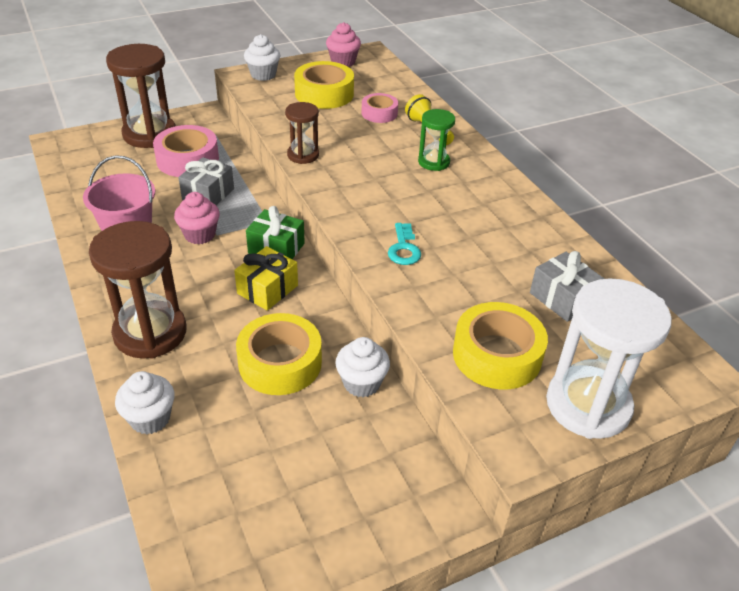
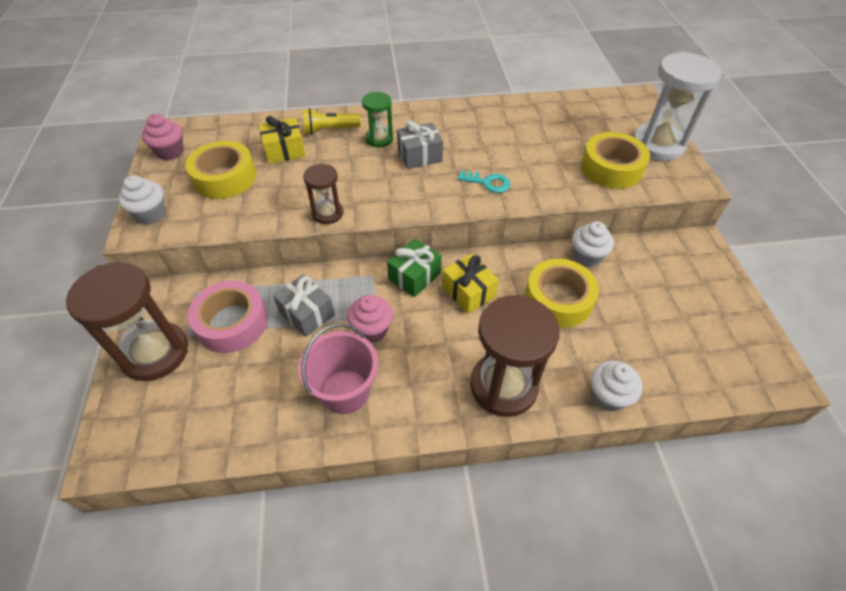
camera: 70 degrees left, 10 degrees up
(379, 113) = (285, 151): pink tape -> yellow gift
(563, 298) = (562, 125): grey gift -> grey gift (419, 156)

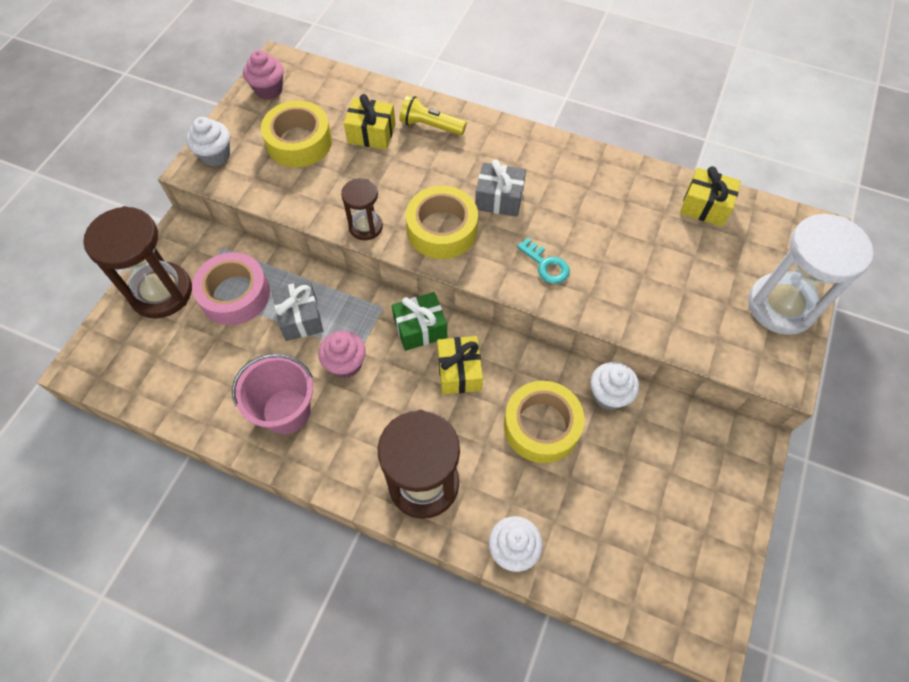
camera: 30 degrees right, 10 degrees up
(379, 139) = (472, 159): green hourglass -> none
(562, 109) = (705, 206): none -> yellow gift
(611, 168) = (698, 310): yellow tape -> yellow tape (442, 229)

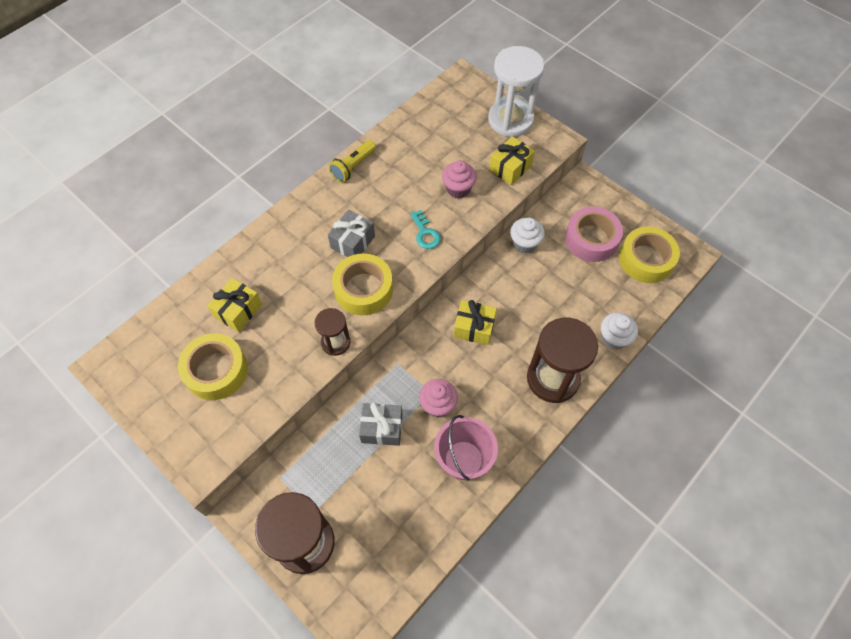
camera: 70 degrees left, 0 degrees up
(215, 155) = (193, 447): white cupcake -> none
(235, 295) = (336, 477): pink tape -> pink tape (591, 239)
(269, 90) = (136, 381): pink cupcake -> pink cupcake (458, 189)
(420, 328) = (427, 342): green gift -> none
(430, 126) = (254, 264): yellow flashlight -> yellow flashlight (353, 167)
(541, 426) = (534, 291): yellow tape -> yellow tape (646, 259)
(546, 265) = (425, 233): turquoise key -> turquoise key turned 90 degrees clockwise
(705, 206) = (418, 125): yellow gift -> yellow gift (510, 168)

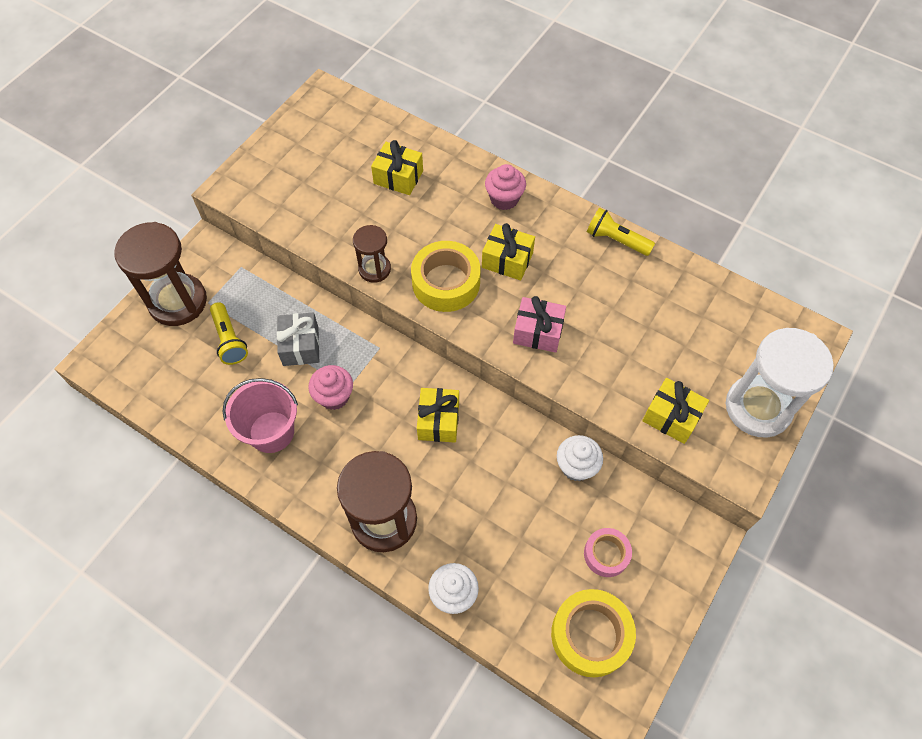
camera: 80 degrees right, 0 degrees up
(216, 370) = (328, 176): yellow tape -> none
(353, 242) = (507, 260): grey gift -> yellow gift
(361, 492) = (229, 340): none -> yellow flashlight
(425, 233) = (538, 332): turquoise key -> pink gift
(458, 189) = (616, 358): pink cupcake -> pink cupcake (504, 199)
(591, 239) = (606, 554): pink tape -> pink tape, size x0.60

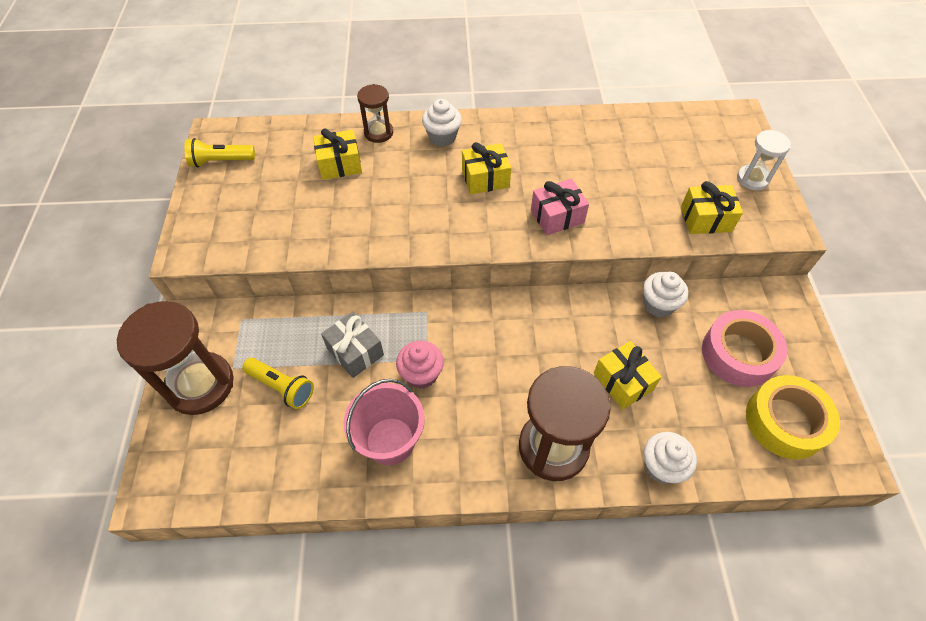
camera: 35 degrees left, 5 degrees down
(374, 269) = (382, 244): brown hourglass -> brown hourglass (378, 133)
(438, 421) = (526, 338): yellow gift -> yellow gift (623, 381)
(446, 282) = (452, 221): yellow tape -> none
(504, 199) = (442, 137): pink cupcake -> white cupcake
(606, 554) = (738, 354): pink tape -> pink tape, size x1.67
(616, 240) = (552, 123): yellow flashlight -> yellow flashlight (221, 161)
(758, 408) = (752, 179): white hourglass -> white hourglass, size x0.54

